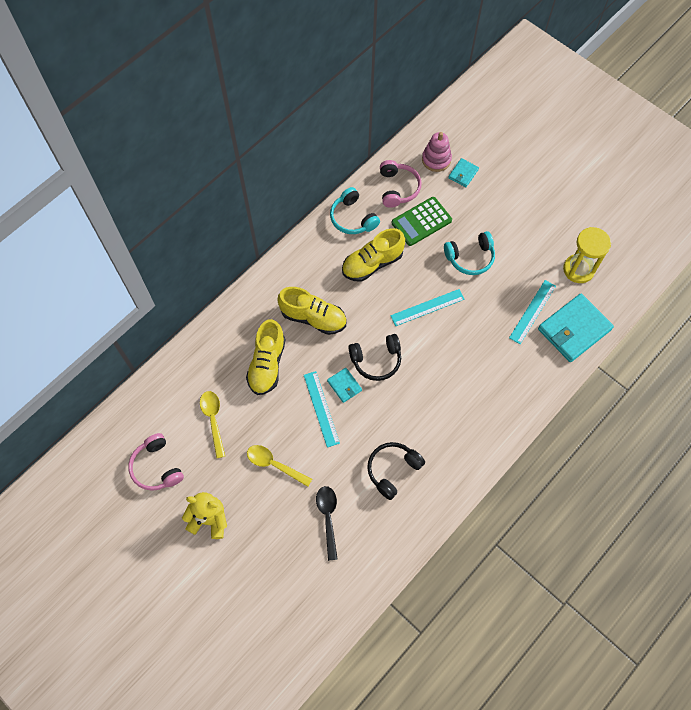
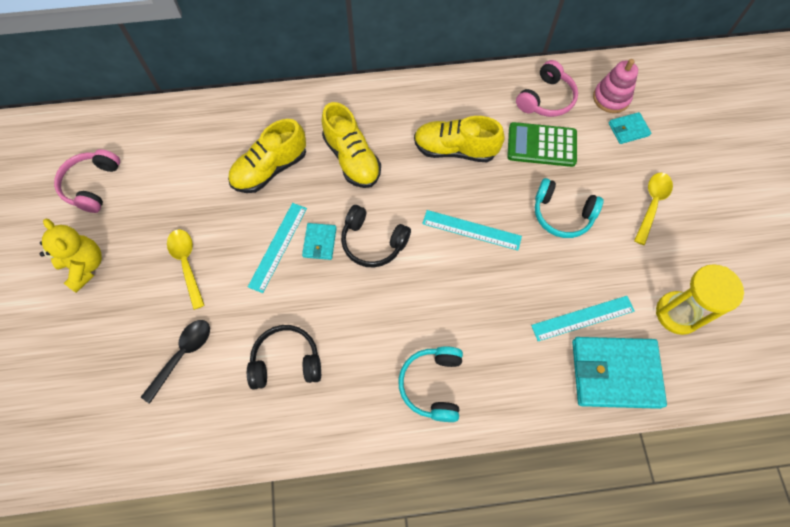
camera: 40 degrees right, 0 degrees up
(213, 420) = (177, 182): yellow spoon -> yellow spoon (652, 204)
(352, 218) = (475, 96): turquoise headphones -> turquoise headphones (432, 385)

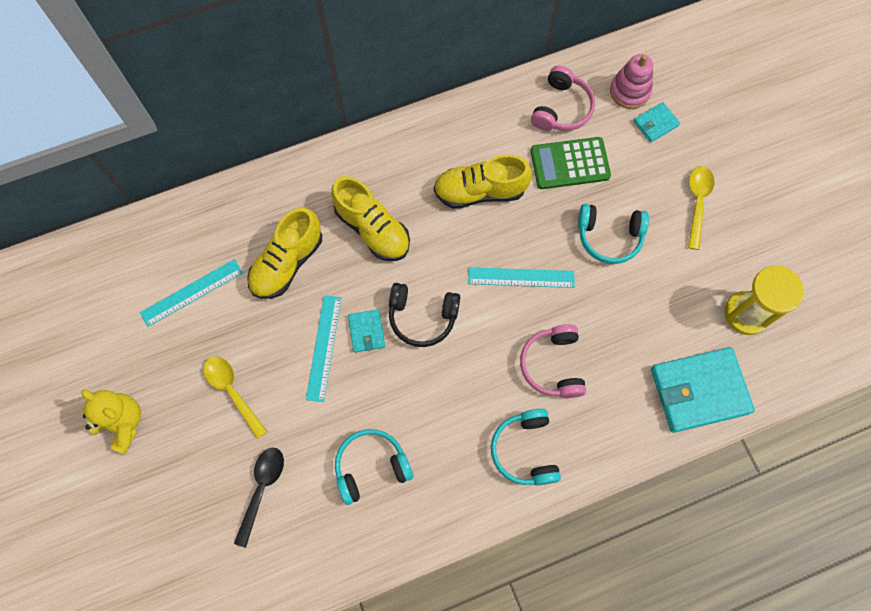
camera: 15 degrees left, 5 degrees up
(92, 185) = (96, 330): pink headphones -> pink headphones (553, 365)
(286, 361) = (371, 467): black headphones -> turquoise headphones
(582, 318) = (655, 342): turquoise ruler -> turquoise ruler (192, 292)

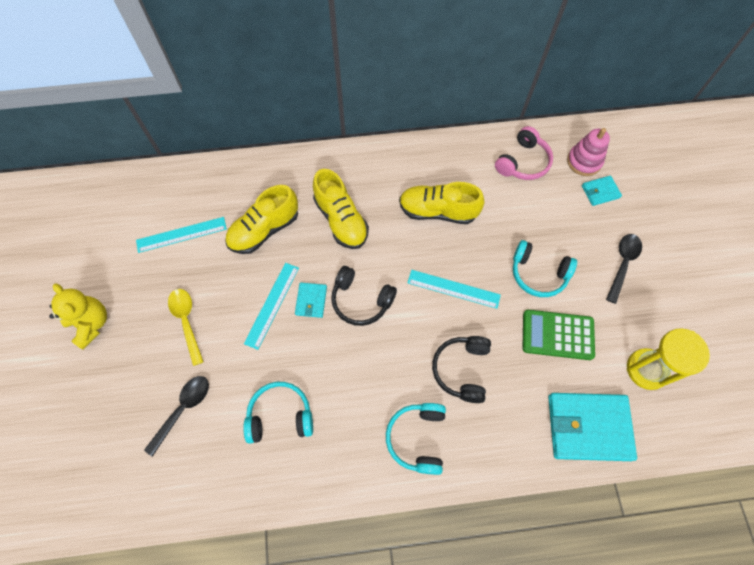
camera: 15 degrees right, 5 degrees down
(553, 365) = (461, 370): pink headphones -> black headphones
(570, 164) = (519, 207): green calculator -> green calculator (557, 335)
(697, 203) = (622, 264): yellow spoon -> black spoon

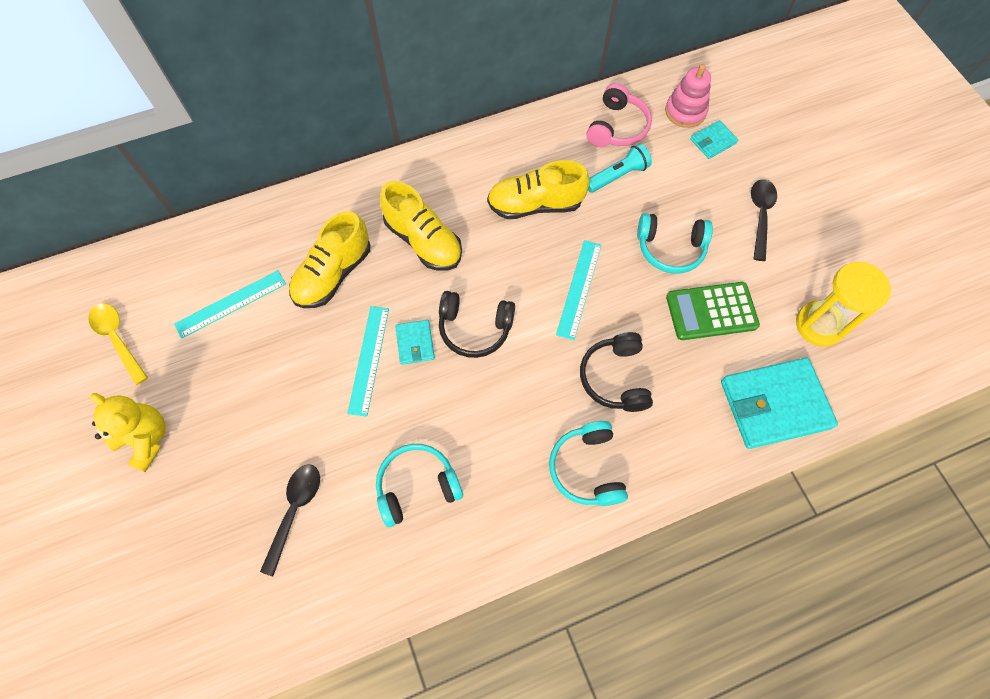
camera: 15 degrees left, 0 degrees up
(186, 321) = (268, 406): yellow spoon -> yellow spoon (118, 339)
(453, 289) = (579, 289): turquoise ruler -> turquoise ruler turned 75 degrees counterclockwise
(512, 203) = (617, 176): none -> turquoise flashlight

